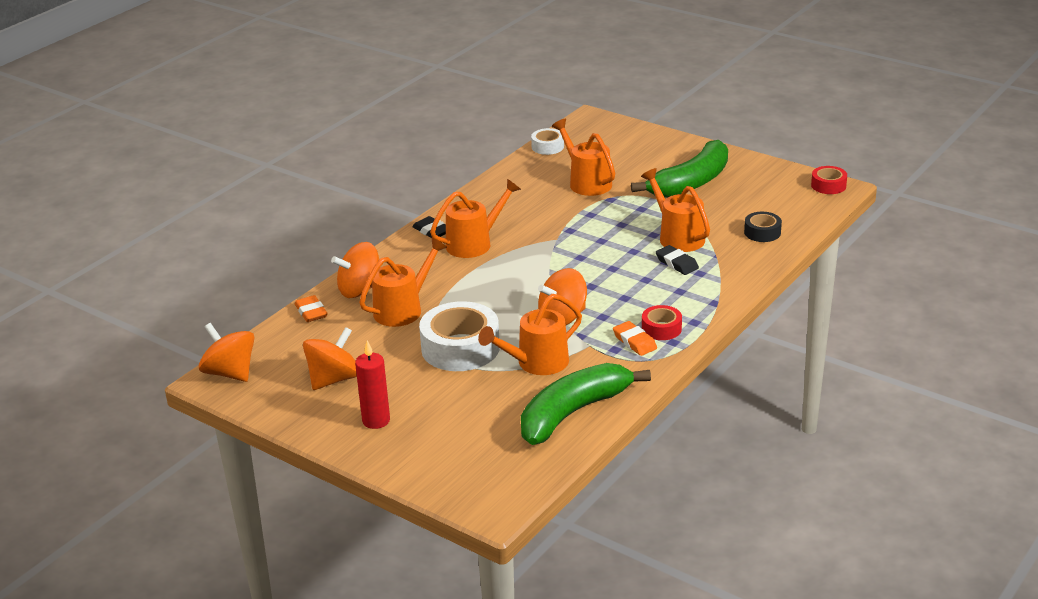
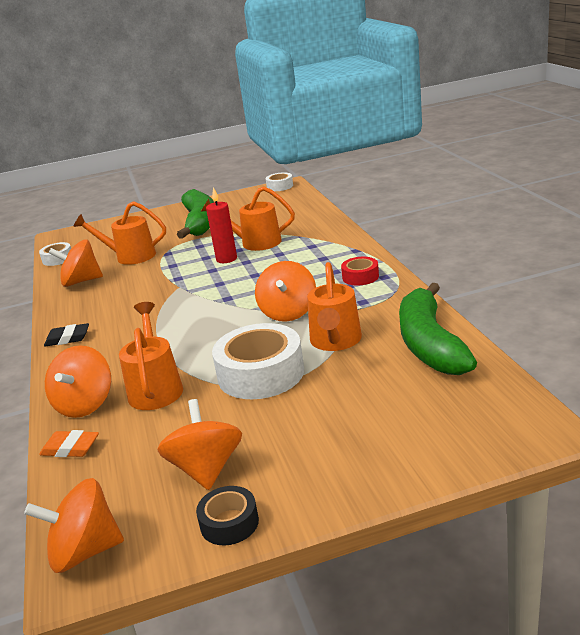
camera: 50 degrees left, 5 degrees down
(376, 421) = (315, 462): red candle -> red candle (226, 259)
(474, 243) = (121, 323): orange watering can -> none
(520, 183) = (81, 281): none -> orange spinning top
(634, 342) = (363, 291): orange eraser -> none
(677, 263) = (287, 251): black eraser -> none
(762, 232) = (297, 216): black tape -> black tape (229, 523)
(828, 185) = (280, 186): red tape -> white tape

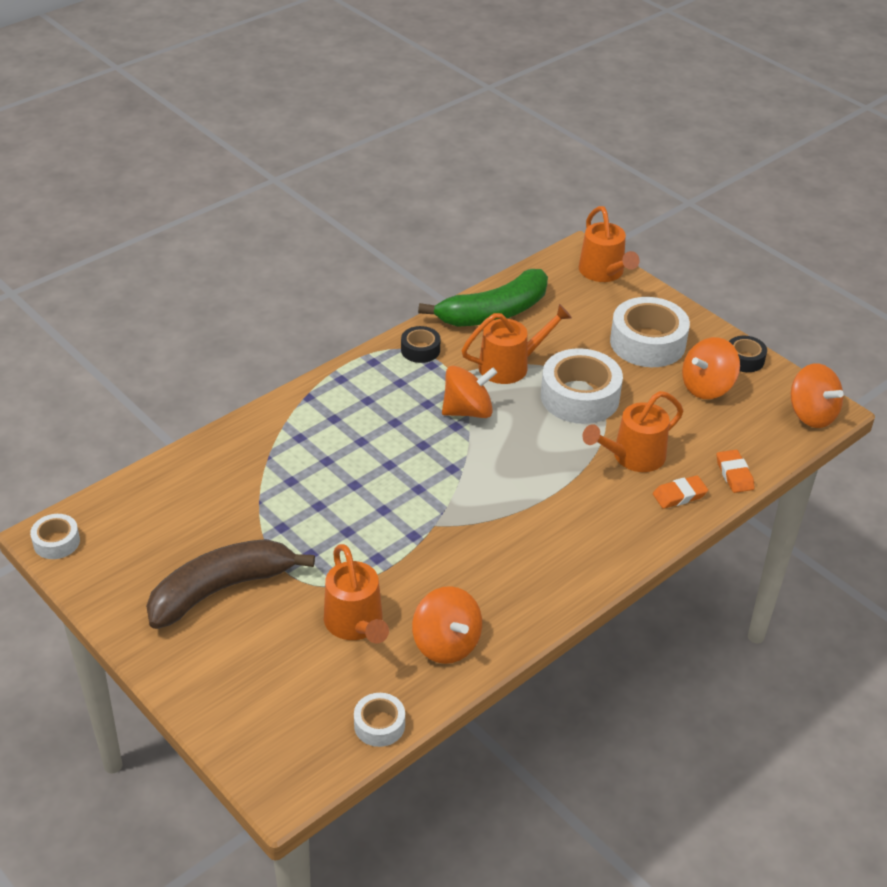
camera: 120 degrees left, 15 degrees up
(67, 338) = (584, 574): black eraser -> none
(85, 404) = (679, 495): orange spinning top -> orange eraser
(200, 223) = (221, 590): green banana -> brown banana
(226, 259) = (348, 508): red candle -> none
(255, 243) = (293, 496): orange watering can -> orange watering can (604, 273)
(316, 442) = (647, 343): none -> white tape
(360, 277) = (376, 378): red tape -> none
(388, 299) = (420, 350): none -> black tape

